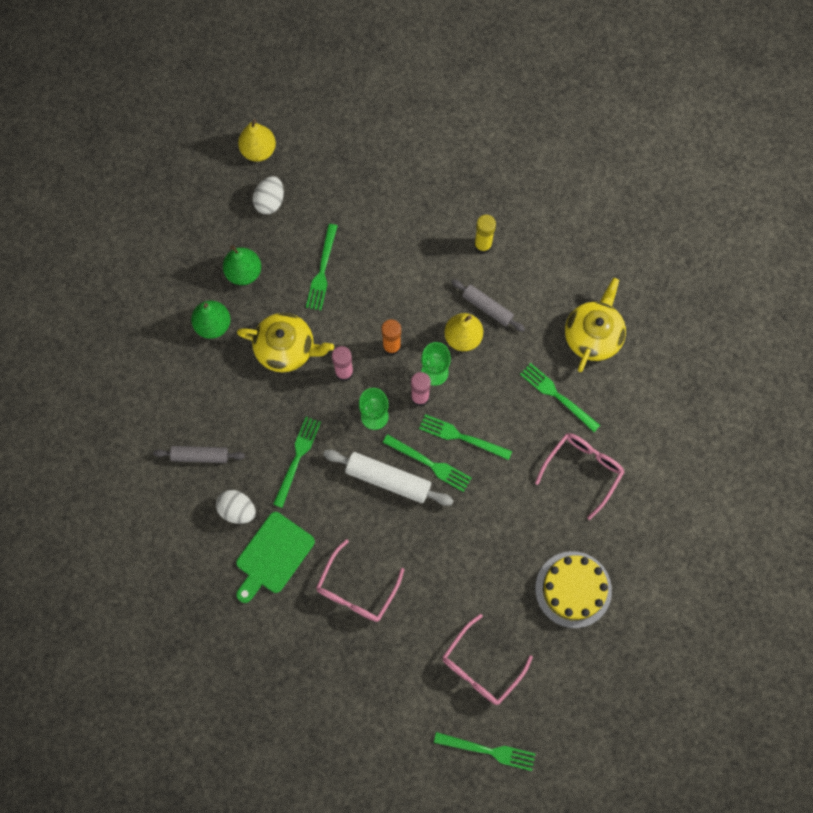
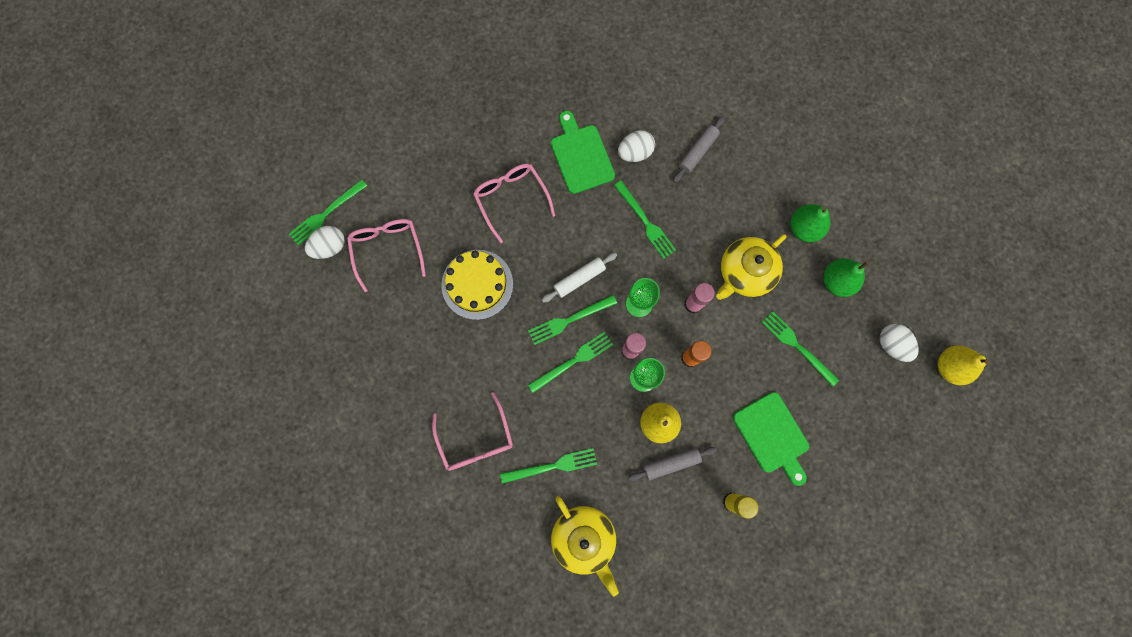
camera: 125 degrees right, 5 degrees up
(388, 480) = (579, 279): white rolling pin -> white rolling pin, size x0.67
(409, 246) = (772, 435): none -> green cutting board
(515, 722) = (330, 247): none -> white egg
(573, 589) = (390, 361): yellow cake -> yellow cake (477, 284)

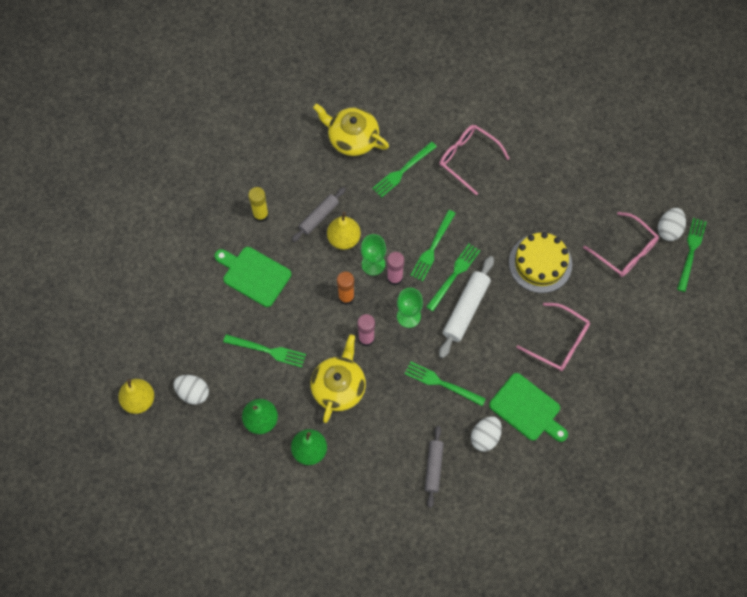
camera: 150 degrees right, 10 degrees down
(579, 279) = (466, 309): white rolling pin -> white rolling pin, size x1.50

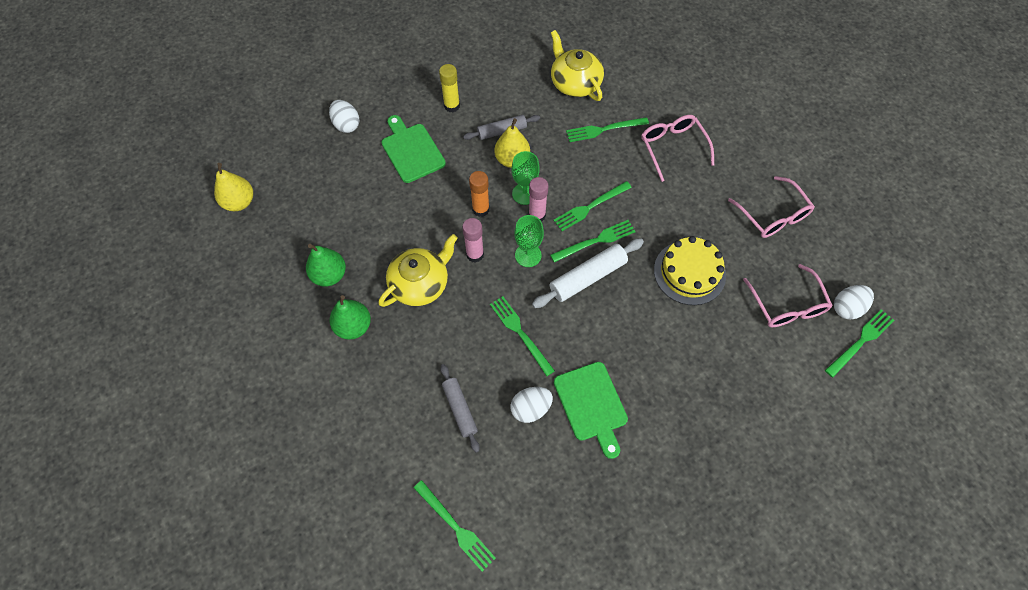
camera: 30 degrees right, 5 degrees down
(193, 393) = (288, 220): white egg -> white egg (346, 125)
(267, 351) = (378, 219): green fork -> green fork (455, 527)
(433, 467) = (459, 409): grey rolling pin -> grey rolling pin turned 60 degrees counterclockwise
(559, 342) = (665, 357): pink glasses -> pink glasses (773, 215)

